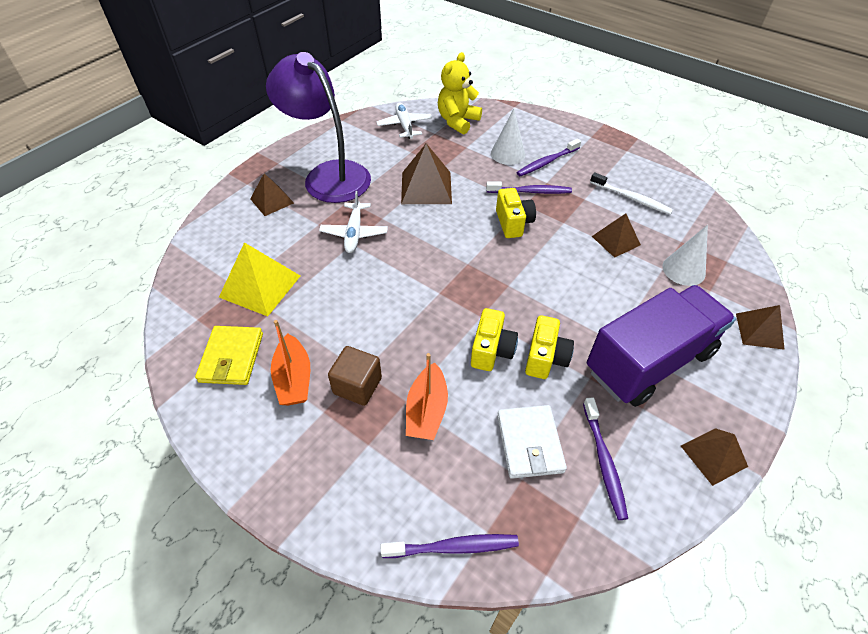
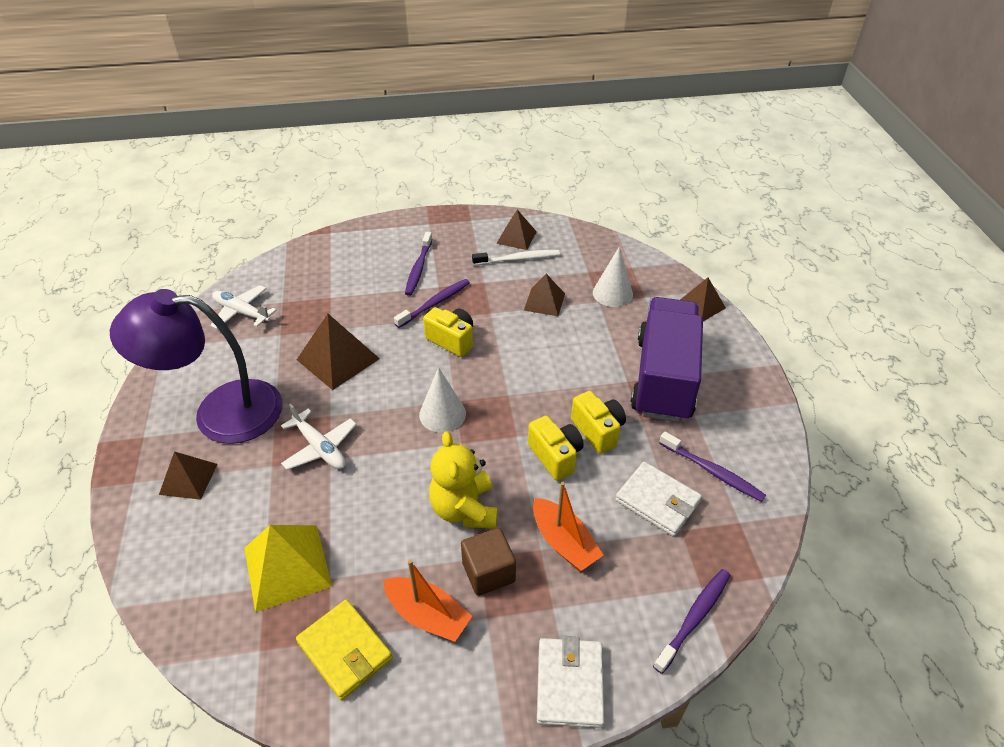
camera: 45 degrees left, 5 degrees down
(319, 500) = (569, 684): none -> white wallet
(457, 121) = (292, 277): yellow teddy bear -> yellow teddy bear (464, 509)
(508, 154) = (376, 281): white cone -> white cone (442, 414)
(713, 456) = (763, 412): brown pyramid -> brown pyramid (516, 237)

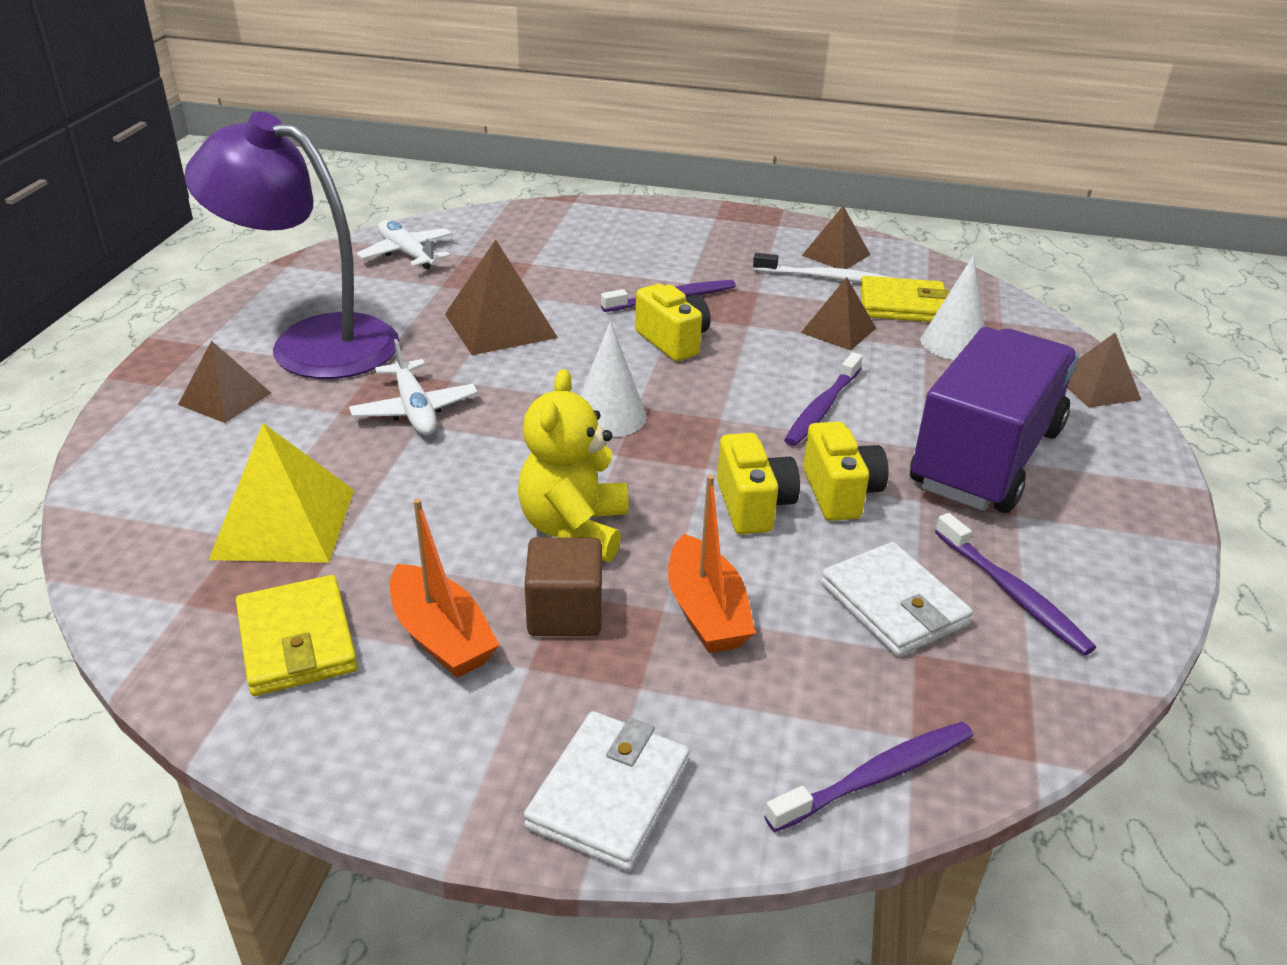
camera: 20 degrees right, 10 degrees down
(418, 268) = (672, 259): purple toothbrush -> purple toothbrush (822, 408)
(572, 270) = (902, 305): none -> yellow wallet

